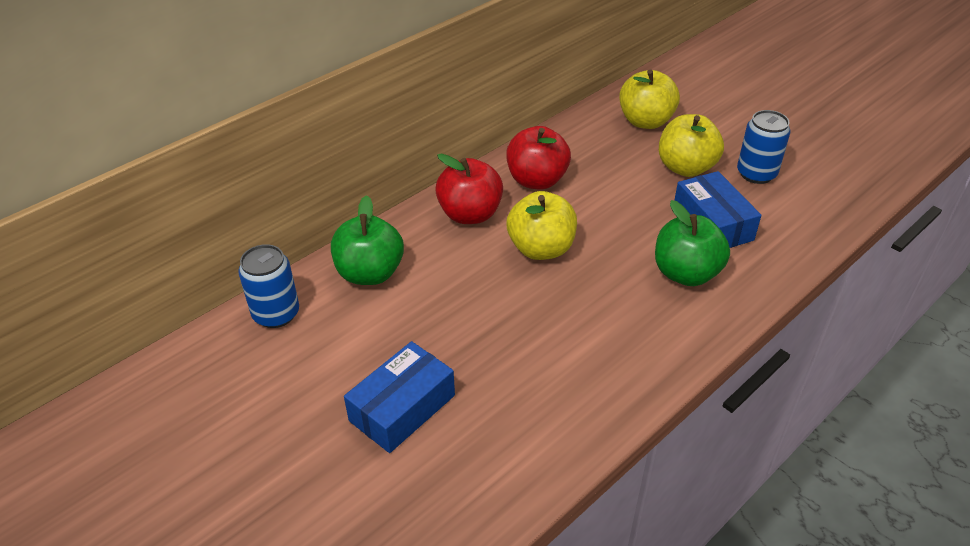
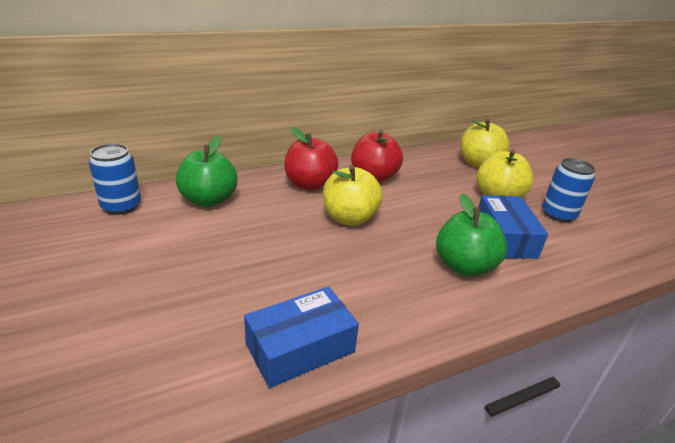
camera: 15 degrees right, 10 degrees down
(402, 408) = (155, 295): blue box -> blue box (300, 348)

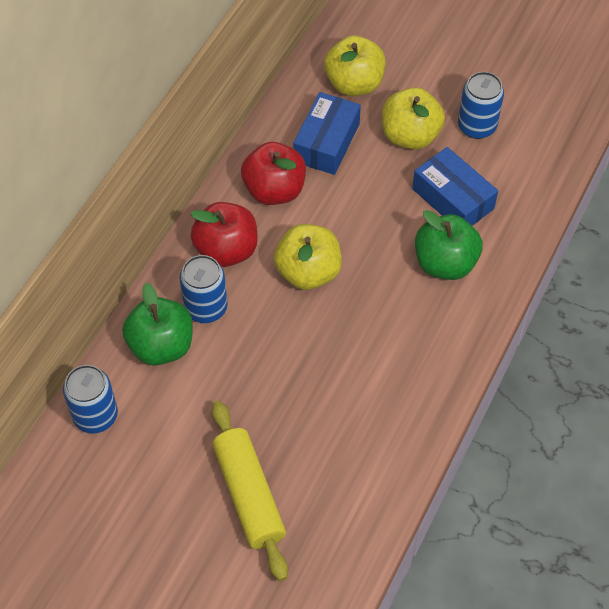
camera: 35 degrees left, 25 degrees up
(132, 306) = (249, 495): none -> yellow rolling pin
(260, 199) = (206, 308): none -> blue can
(300, 348) = (397, 434): blue box -> blue box (326, 142)

